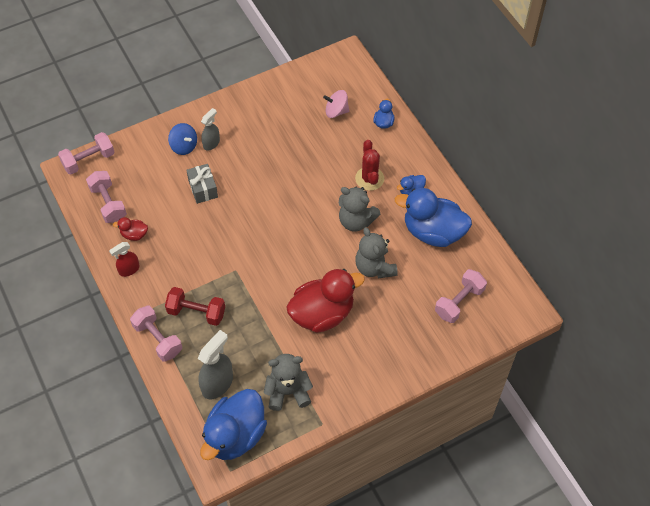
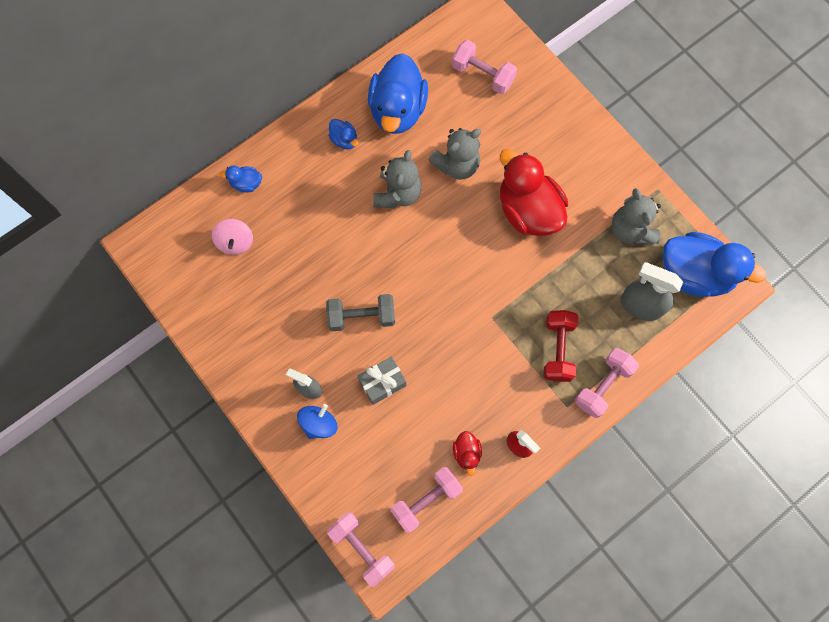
camera: 100 degrees left, 15 degrees up
(258, 183) = (361, 317): none -> grey dumbbell
(369, 179) = (334, 188): red cactus -> none

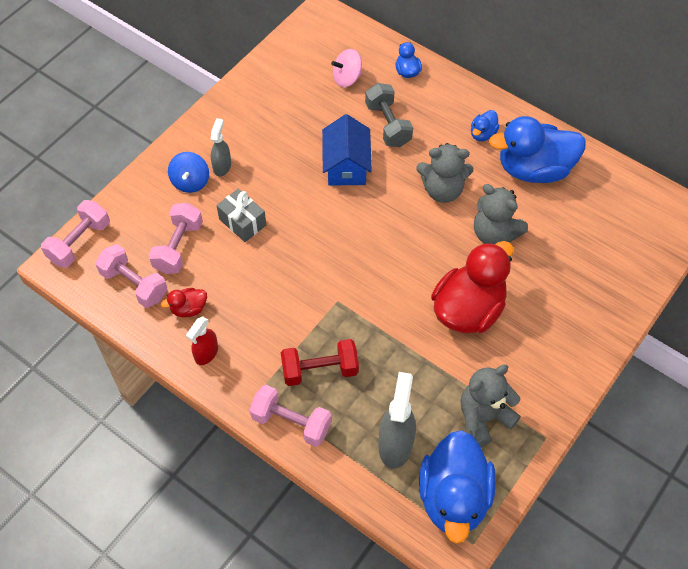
camera: 75 degrees right, 15 degrees down
(319, 424) = (190, 182): blue spinning top -> blue spinning top turned 75 degrees clockwise
(344, 271) = (346, 166): none -> blue house
(361, 317) = (304, 190): grey dumbbell -> grey dumbbell (388, 125)
(483, 75) = (609, 234): pink dumbbell -> pink dumbbell (178, 247)

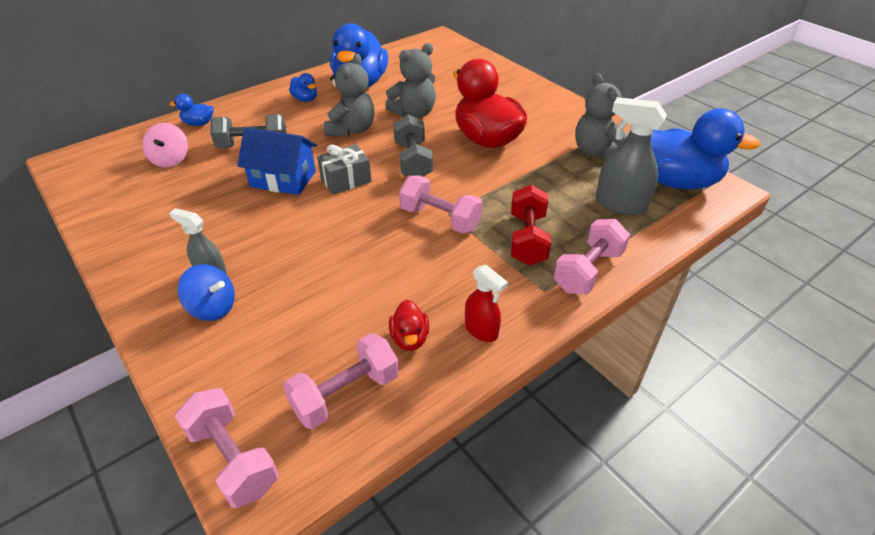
camera: 75 degrees left, 15 degrees down
(178, 247) = (309, 335): pink dumbbell -> pink dumbbell (440, 218)
(242, 222) = (306, 268): grey gift -> grey gift (346, 180)
(407, 255) = (413, 161): none -> grey dumbbell

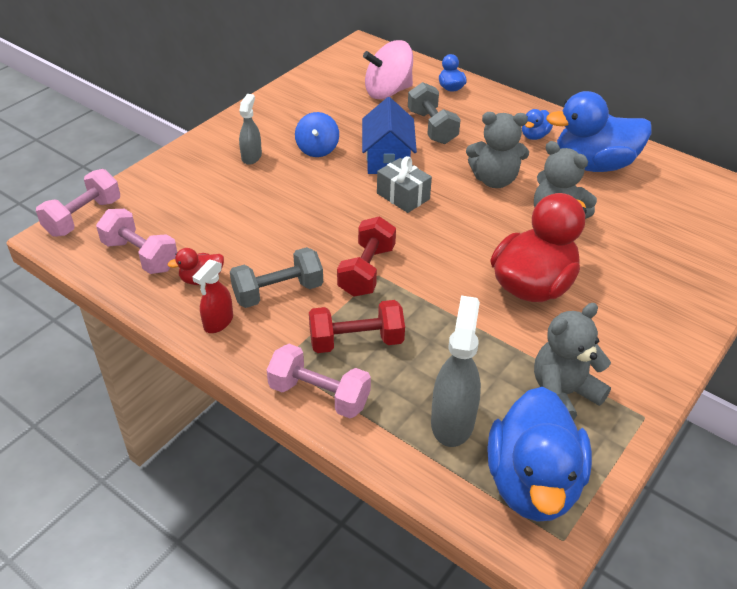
camera: 75 degrees right, 0 degrees up
(170, 159) = (388, 92): pink spinning top -> pink spinning top, size x1.55
(213, 307) = (215, 168): blue spinning top -> blue spinning top (317, 149)
(413, 161) = (458, 234): grey dumbbell -> grey dumbbell (278, 292)
(440, 218) = (367, 271): pink dumbbell -> red dumbbell

